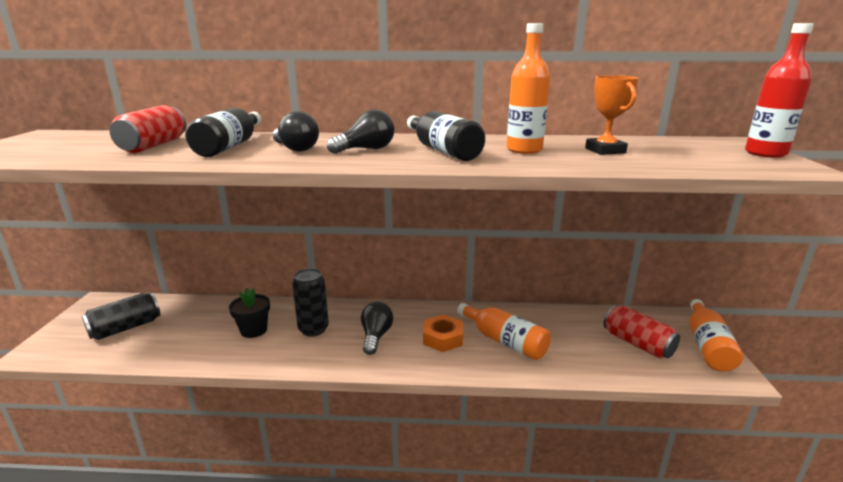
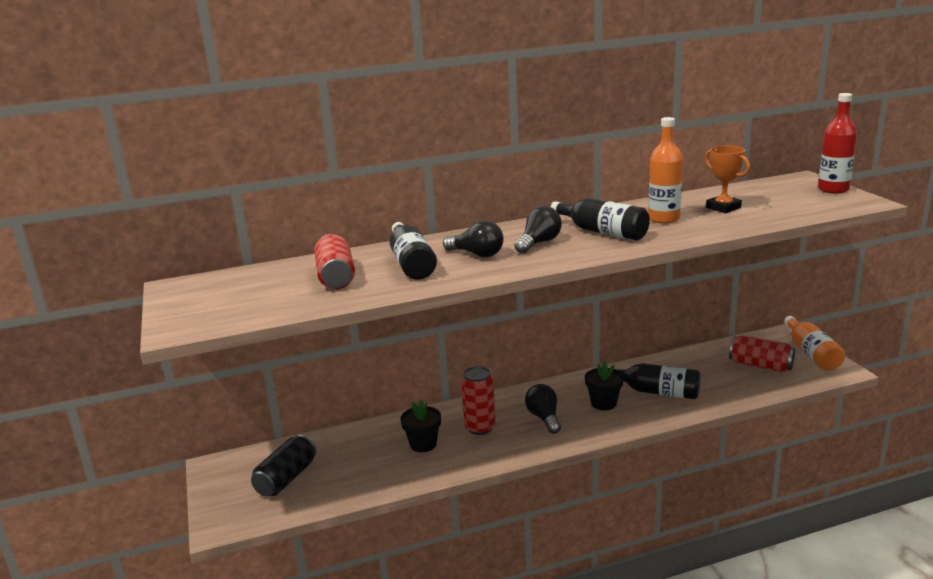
camera: 20 degrees left, 0 degrees up
(313, 329) = (480, 428): black can -> red can
(442, 338) = (603, 403): orange nut -> black flower pot
(504, 341) = (657, 392): orange bottle -> black bottle

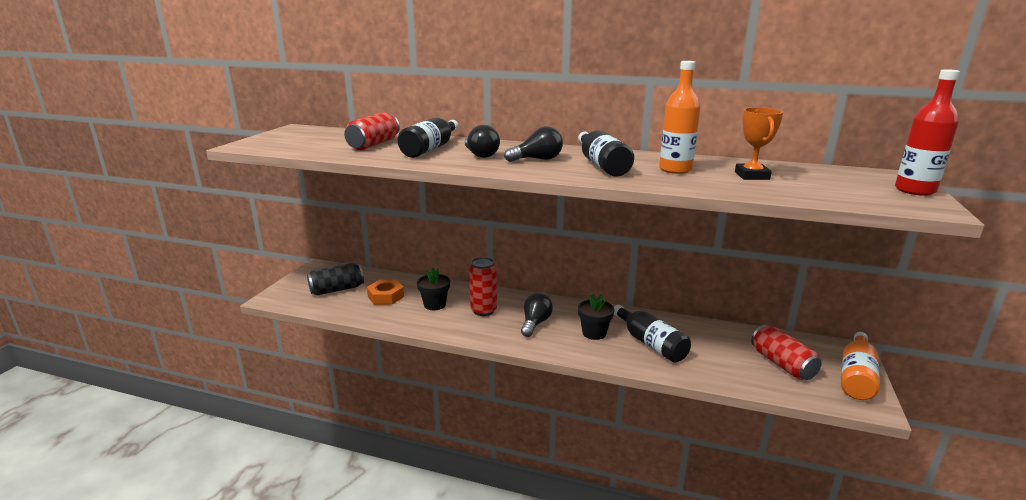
camera: 35 degrees right, 0 degrees up
(357, 460) = (386, 296): none -> orange nut

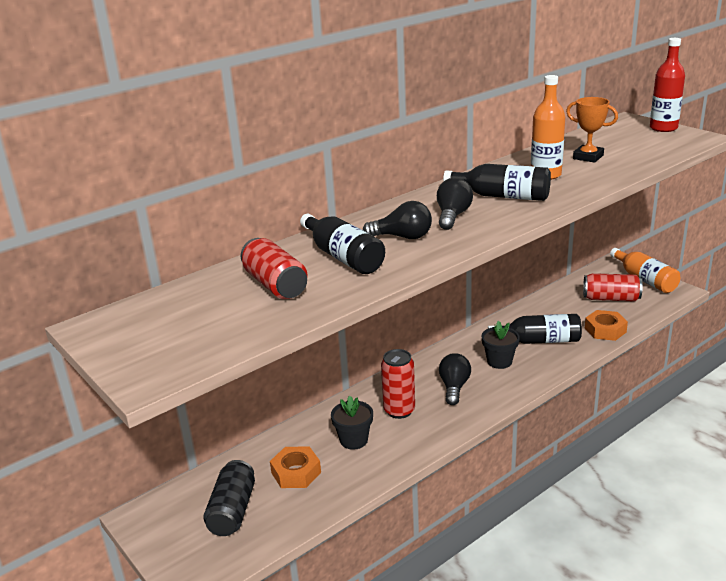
camera: 55 degrees left, 5 degrees up
(535, 323) = (454, 387): black light bulb -> black light bulb turned 45 degrees clockwise
(718, 374) = (605, 330): none -> orange nut

